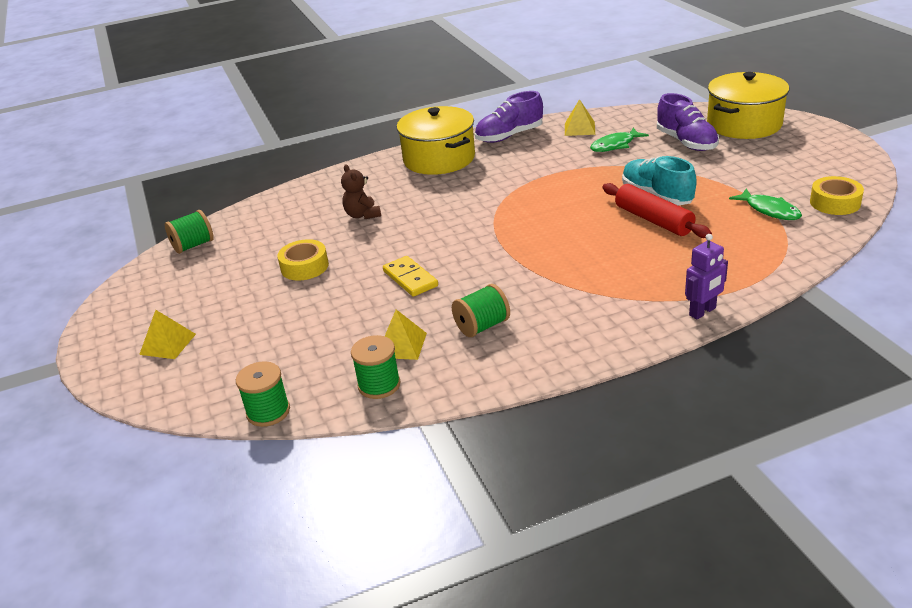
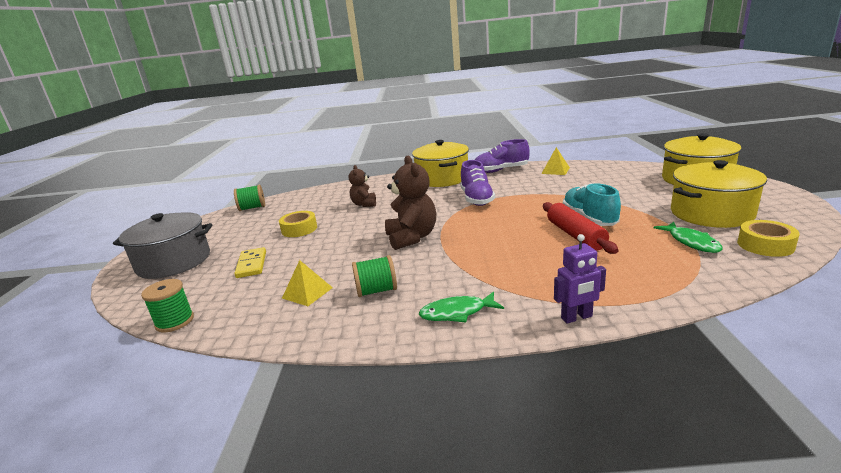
camera: 20 degrees right, 10 degrees down
(168, 344) = (174, 262): yellow pyramid -> grey pot
(379, 385) = (263, 319): green spool -> none
(410, 279) = (357, 247): yellow domino -> yellow domino (251, 264)
(469, 254) = (412, 238): none -> brown teddy bear
(615, 145) = (576, 182): green fish -> green fish (457, 313)
(686, 142) = (637, 186): purple shoe -> purple shoe (476, 199)
(775, 171) = (711, 213): none -> yellow pot

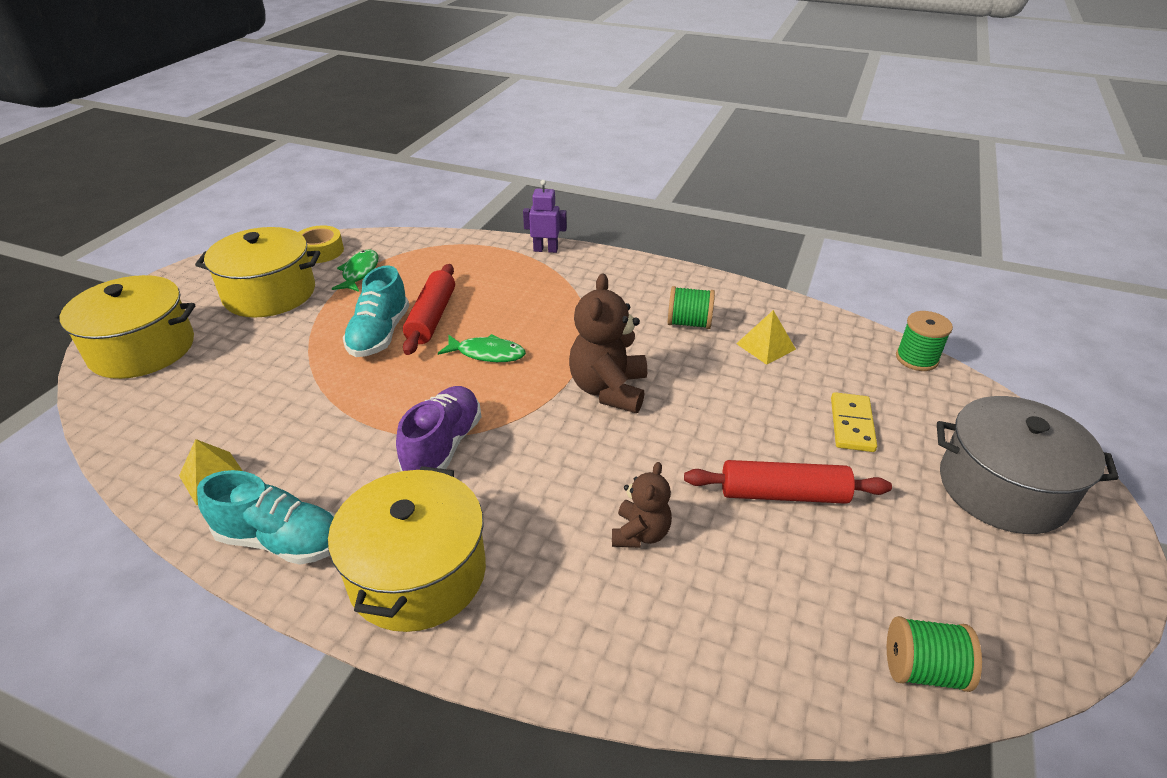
camera: 160 degrees left, 15 degrees up
(299, 229) = (783, 494): yellow tape -> red rolling pin
(457, 313) = (628, 279): green fish -> green fish (487, 353)
(500, 170) = (281, 541): purple shoe -> turquoise shoe

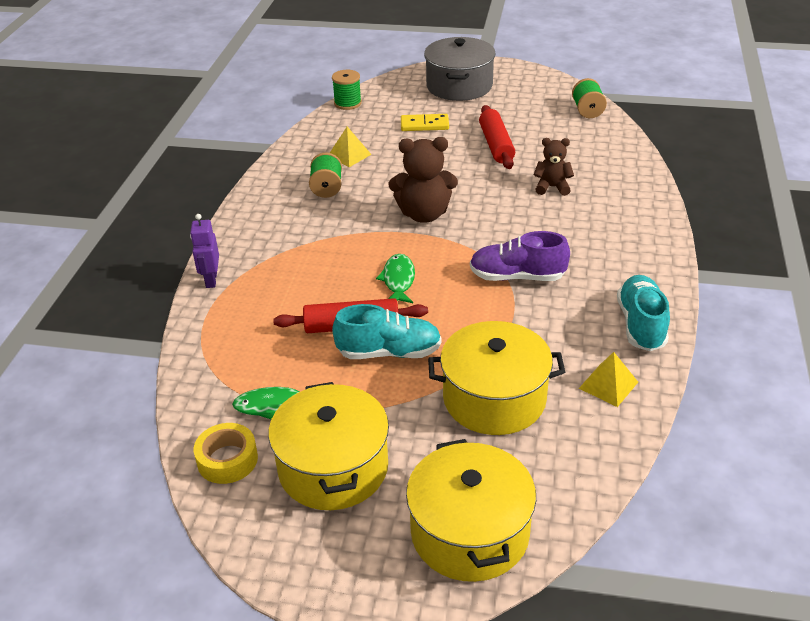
camera: 100 degrees left, 0 degrees up
(417, 573) = (628, 259): yellow pot -> yellow pot (494, 398)

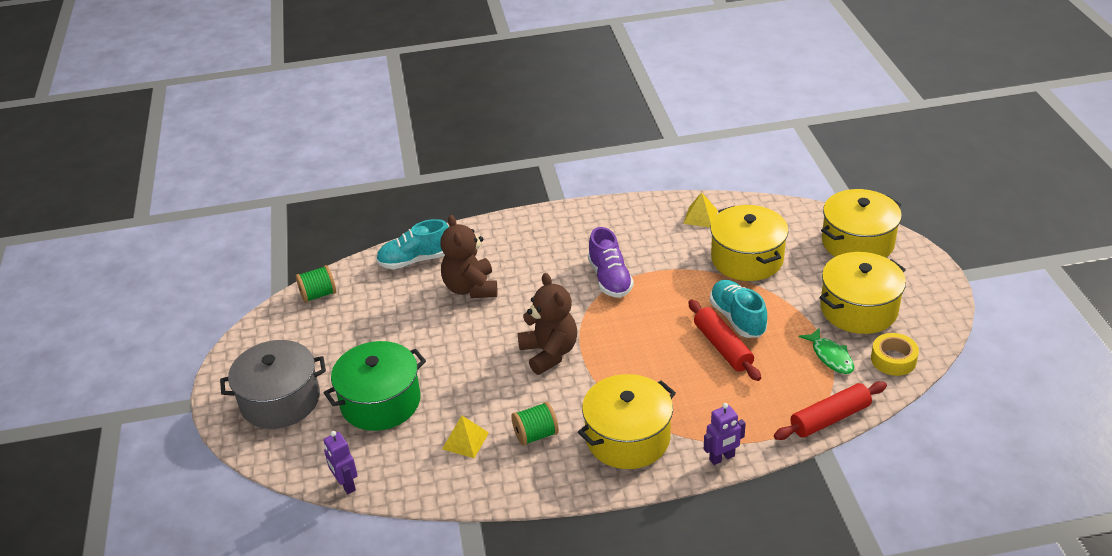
camera: 110 degrees left, 0 degrees up
(281, 233) = (627, 438): none -> yellow pot
(347, 103) = (346, 485): green spool -> purple robot
(398, 280) = (651, 340): green fish -> none
(424, 125) = (380, 402): yellow domino -> green pot
(496, 145) = (407, 339): red rolling pin -> red rolling pin (829, 418)
(552, 187) = (470, 288): brown teddy bear -> brown teddy bear, size x1.68
(641, 325) = (631, 214): turquoise shoe -> turquoise shoe (415, 260)

